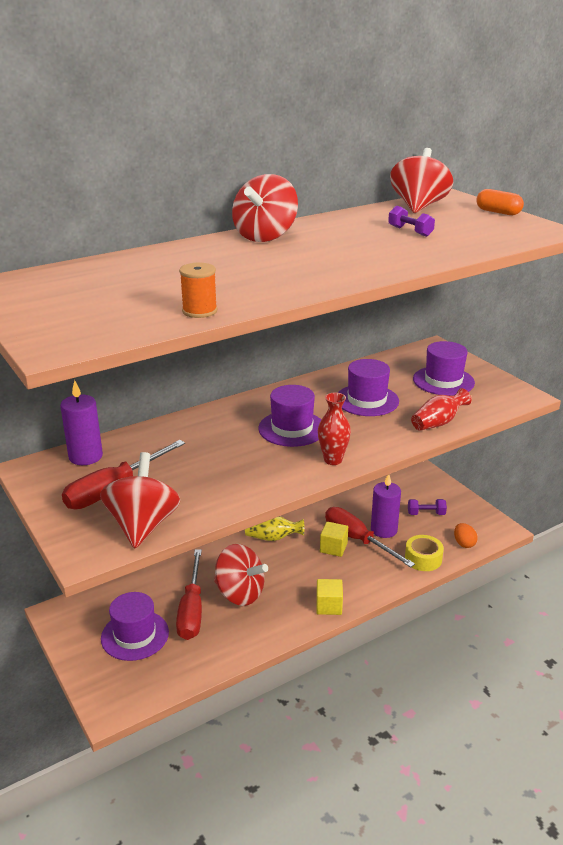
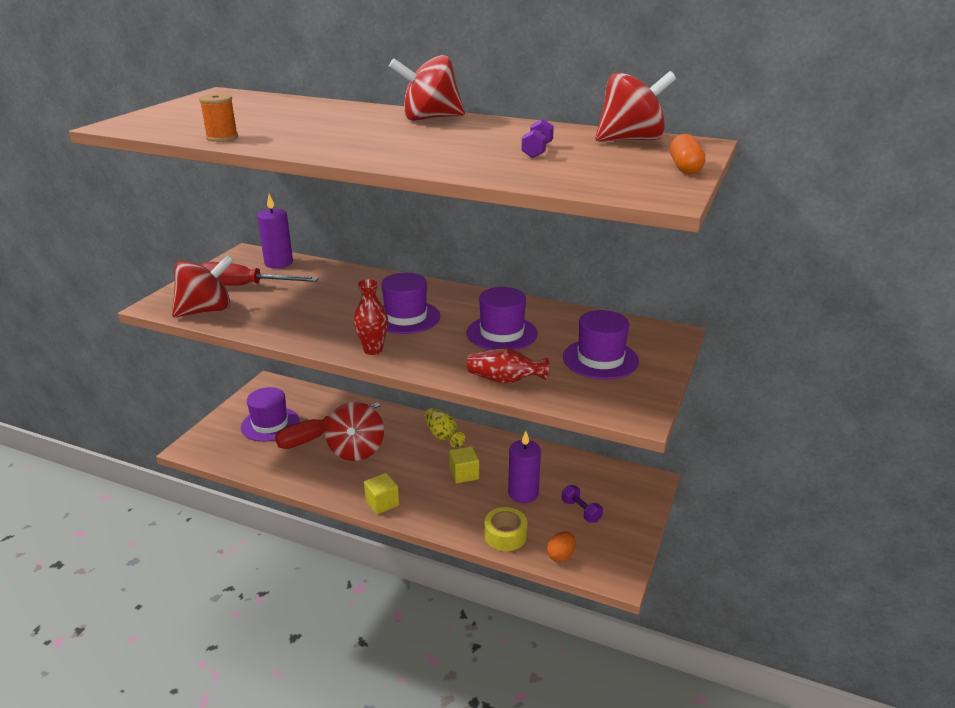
camera: 55 degrees right, 0 degrees up
(357, 539) = (491, 483): red screwdriver -> none

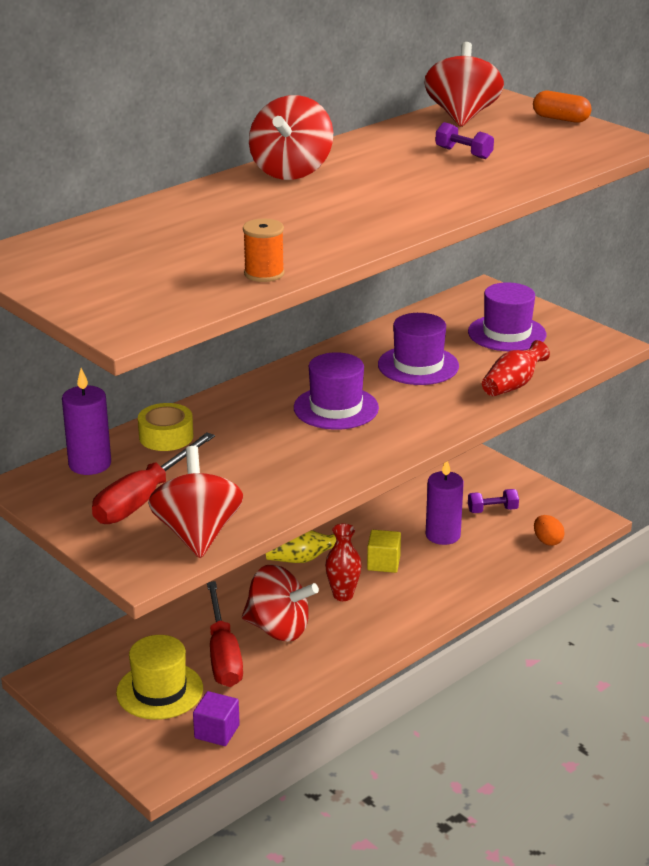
camera: 65 degrees left, 0 degrees up
(236, 457) = (217, 732): none -> purple cube
(270, 424) = (160, 691): purple hat -> yellow hat
(373, 350) = (398, 440): red vase -> red vase (343, 595)
(382, 503) = (395, 631): yellow cube -> none
(505, 535) = (500, 564): yellow tape -> yellow tape (166, 436)

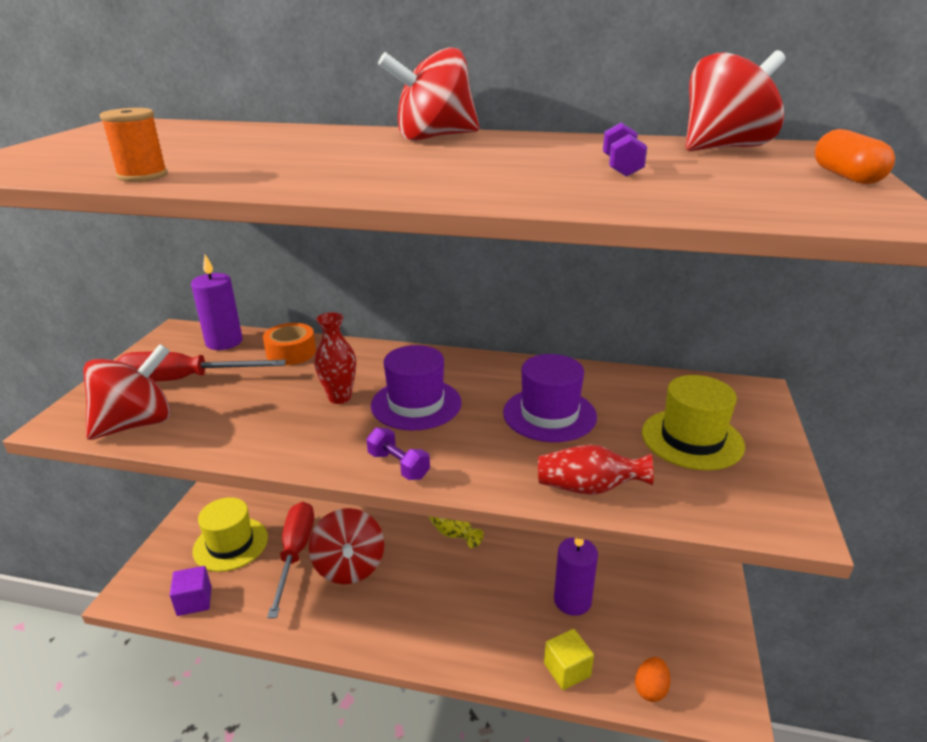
camera: 55 degrees right, 0 degrees up
(166, 436) = (291, 352): yellow tape -> orange tape
(223, 654) = (295, 553): red screwdriver -> red screwdriver turned 135 degrees clockwise
(343, 595) = (425, 581): red vase -> red vase (339, 397)
(383, 563) = (492, 583): yellow cube -> yellow cube (567, 670)
(492, 510) = (649, 616): purple dumbbell -> purple dumbbell (398, 465)
(507, 333) = (692, 439): purple hat -> yellow hat

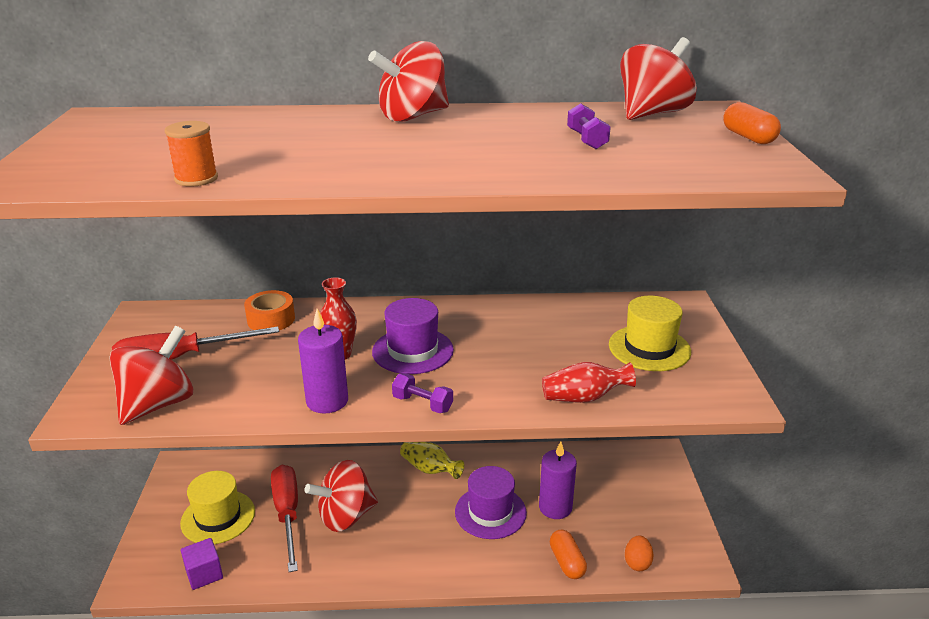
camera: 15 degrees left, 0 degrees up
(224, 342) = (197, 317): purple candle -> purple candle (327, 401)
(349, 567) = (345, 516): red spinning top -> red spinning top turned 90 degrees clockwise
(549, 414) = (530, 344): purple hat -> purple hat (490, 512)
(567, 670) = (567, 562): yellow cube -> orange capsule

